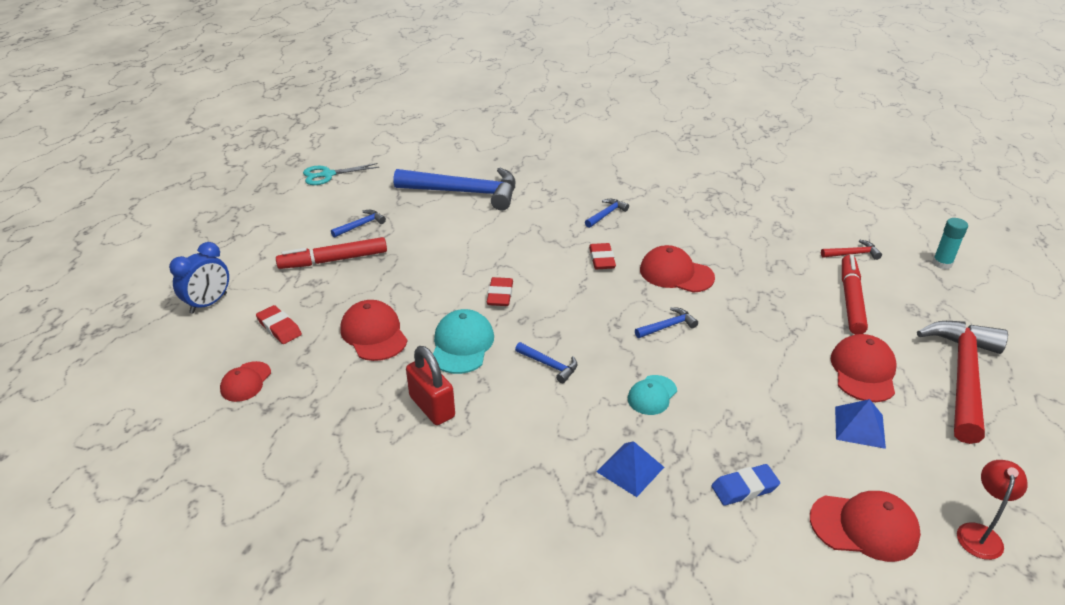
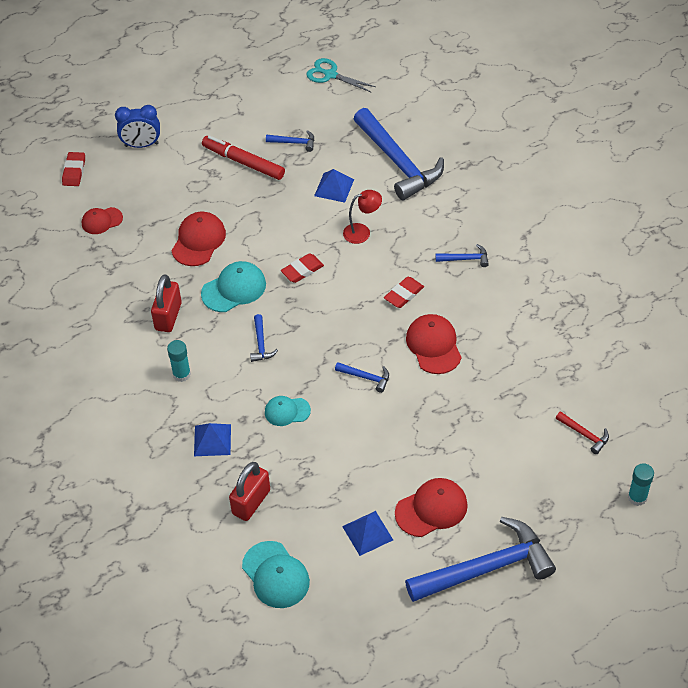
camera: 50 degrees right, 15 degrees up
(279, 328) = (157, 194): red eraser -> red eraser (74, 171)
(439, 232) = (334, 187): none -> blue pyramid
(517, 441) = (181, 374): none -> turquoise glue stick
(744, 488) = (251, 502): blue eraser -> red padlock
(850, 300) = (515, 462): red marker -> none
(864, 527) = (275, 575): red cap -> turquoise cap
(962, 376) = (486, 568): red hammer -> blue hammer
(980, 533) = (326, 634): red lamp -> red lamp (362, 232)

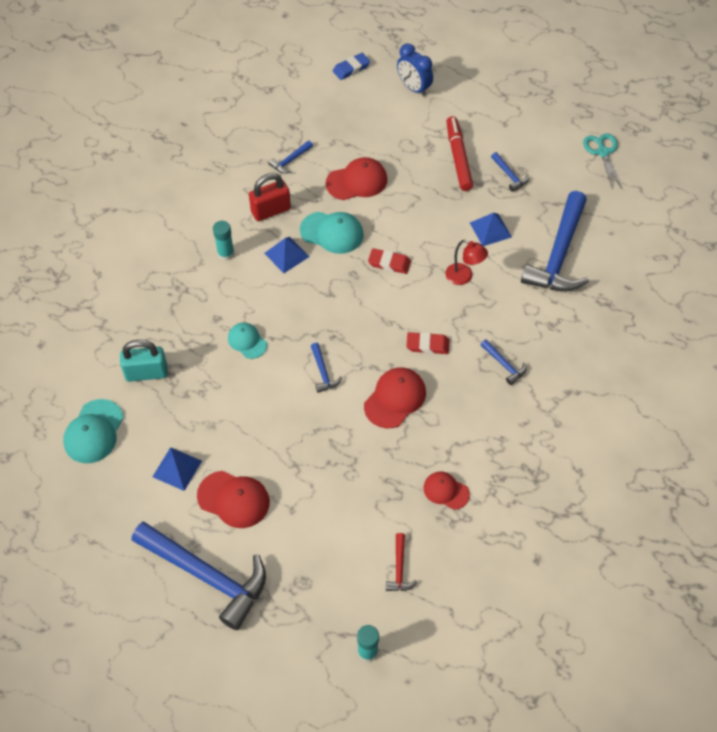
camera: 50 degrees right, 5 degrees up
(74, 171) = (351, 68): red eraser -> blue eraser
(102, 221) = (321, 114): red cap -> red cap (446, 491)
(212, 440) = (182, 311): blue pyramid -> blue pyramid (286, 254)
(251, 502) = (146, 373): red padlock -> turquoise padlock
(261, 344) = (296, 283): blue hammer -> blue hammer (290, 161)

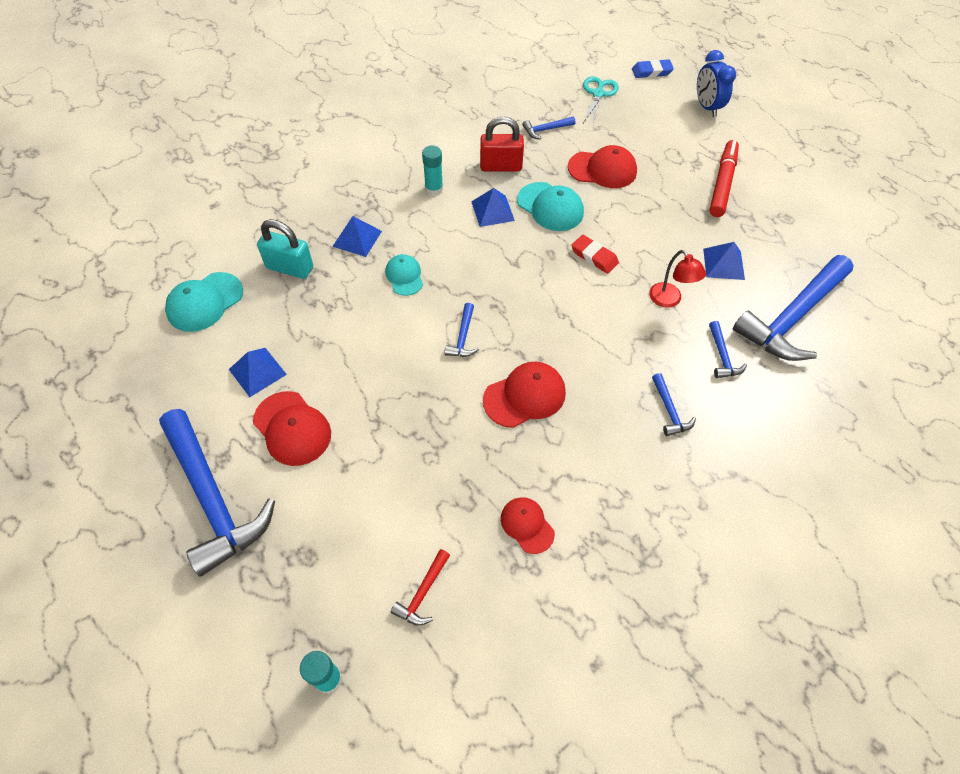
camera: 25 degrees right, 0 degrees up
(187, 324) = (357, 238): none -> blue pyramid
(427, 345) = (591, 354): red eraser -> none
(509, 175) = (771, 219): blue hammer -> blue hammer (722, 356)
(603, 152) = (892, 232): turquoise scissors -> turquoise scissors (598, 94)

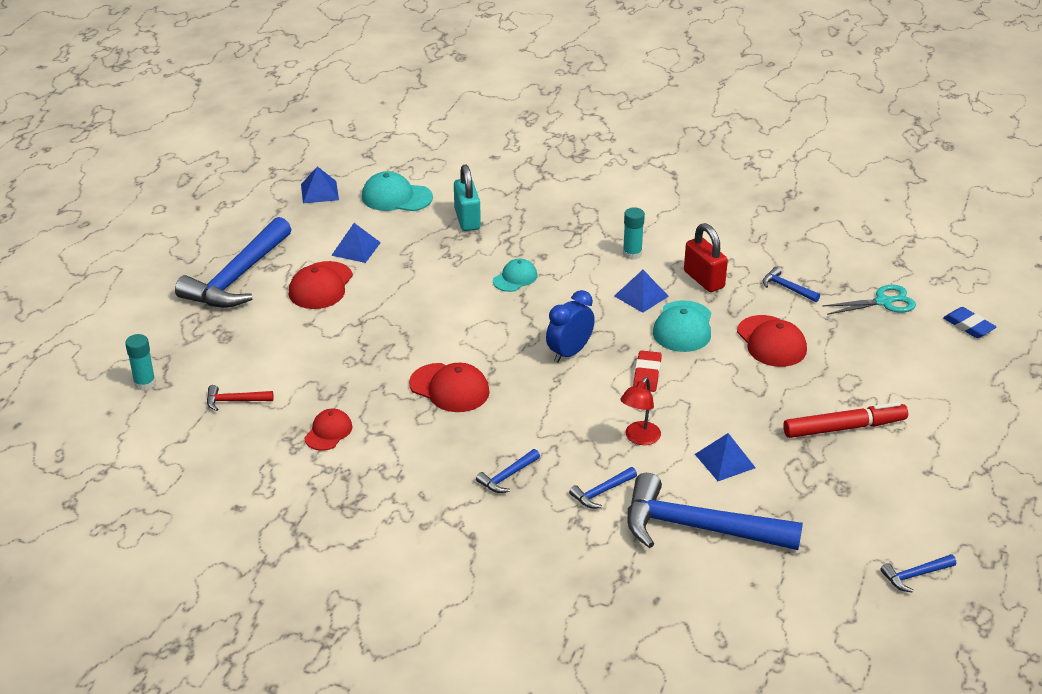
camera: 60 degrees right, 20 degrees down
(357, 238) = (531, 238): blue pyramid -> blue pyramid (319, 192)
(463, 337) = (480, 333): blue hammer -> blue hammer (915, 575)
(706, 107) = (958, 382): blue clock -> blue clock (569, 353)

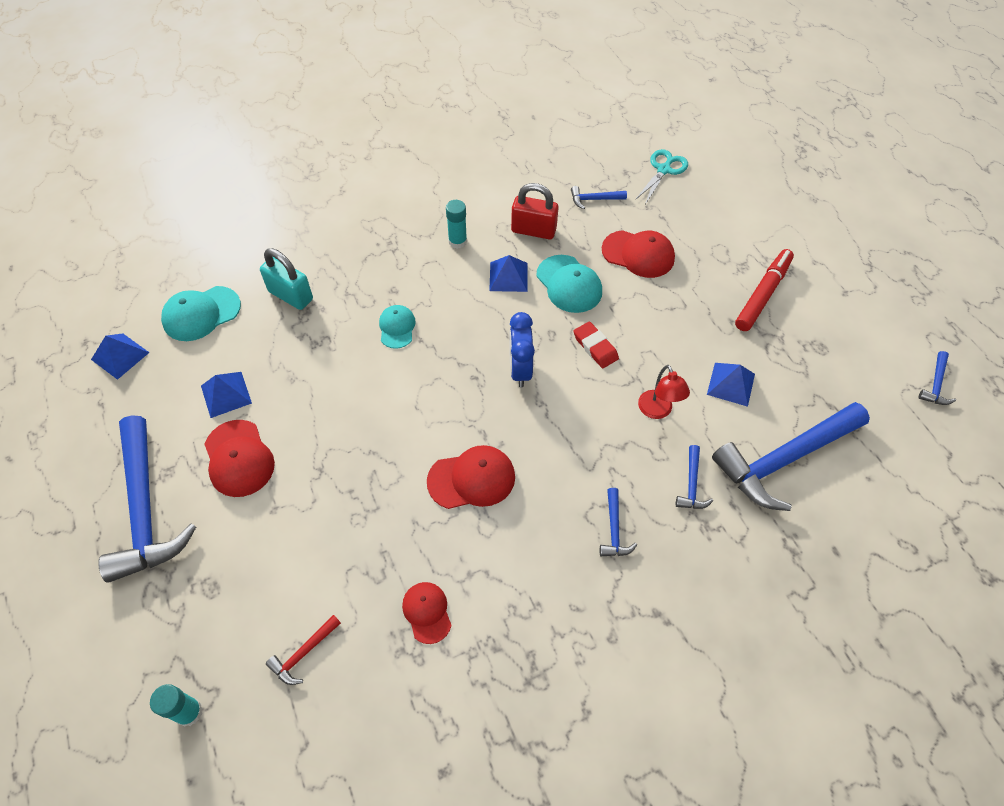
camera: 45 degrees left, 20 degrees up
(968, 326) = (731, 155): blue eraser -> none

